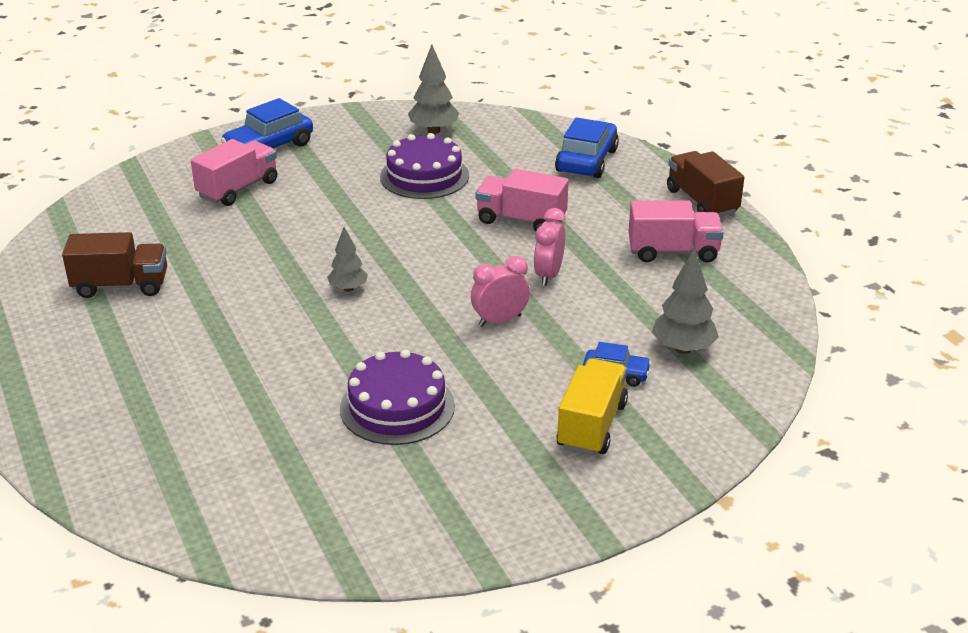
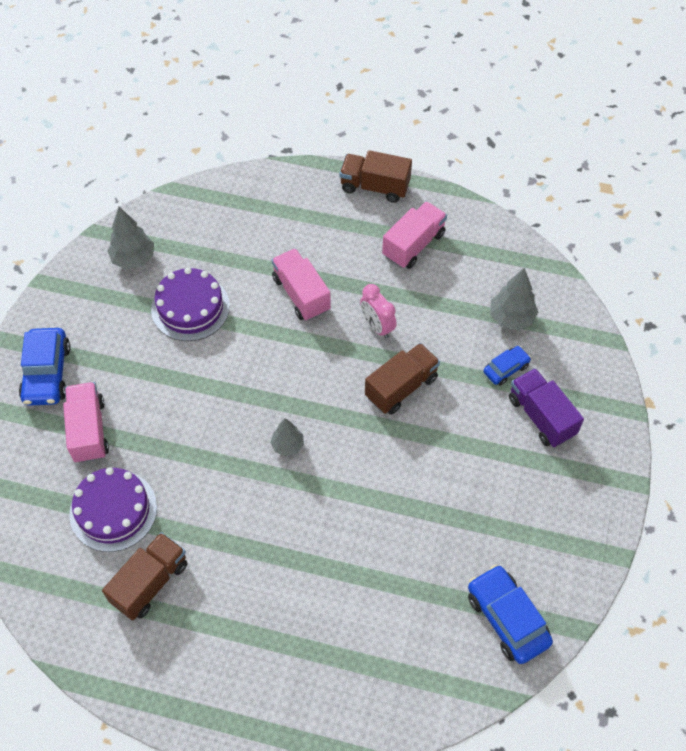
camera: 50 degrees left, 25 degrees up
(397, 407) = (440, 503): purple cake -> purple cake (113, 510)
(500, 321) = (401, 387): pink clock -> brown truck
(521, 220) = (301, 294): pink truck -> pink truck turned 90 degrees clockwise
(586, 160) = (266, 205): blue car -> blue car (507, 618)
(592, 425) = (541, 416): yellow truck -> purple truck

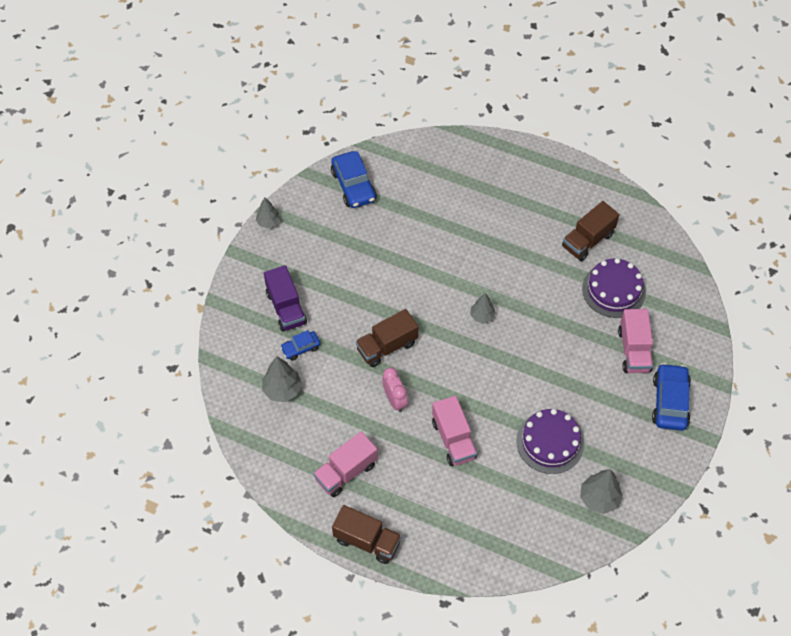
camera: 170 degrees left, 0 degrees up
(609, 536) = (268, 222): none -> grey tree

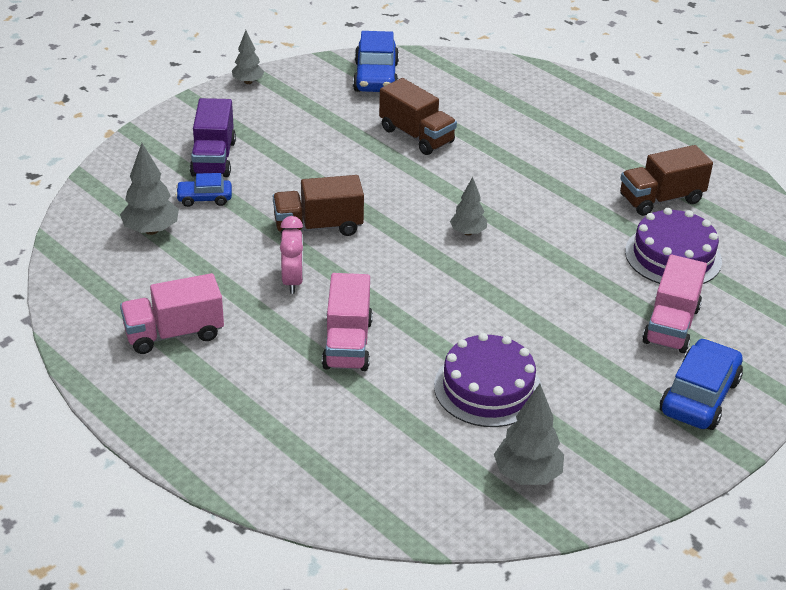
camera: 20 degrees right, 20 degrees down
(367, 541) = (149, 416): brown truck -> brown truck (416, 136)

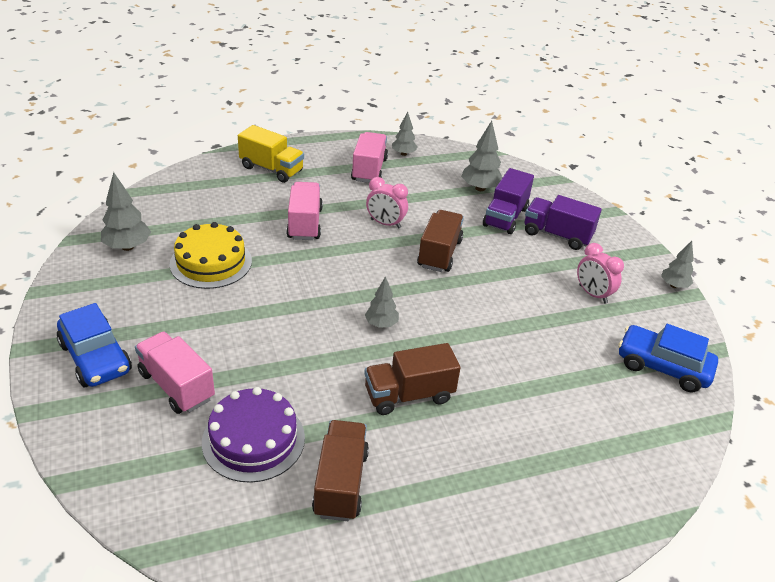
camera: 115 degrees right, 0 degrees up
(105, 316) = (403, 154): none -> grey tree
(204, 198) = (505, 217): blue car -> purple truck
(243, 426) = (271, 169): none -> yellow truck
(303, 123) = (592, 294): none -> pink clock
(347, 344) = (305, 224): pink truck -> pink truck turned 60 degrees clockwise
(416, 136) = (543, 352): brown truck -> brown truck (409, 395)
(487, 388) = (211, 262): purple cake -> yellow cake

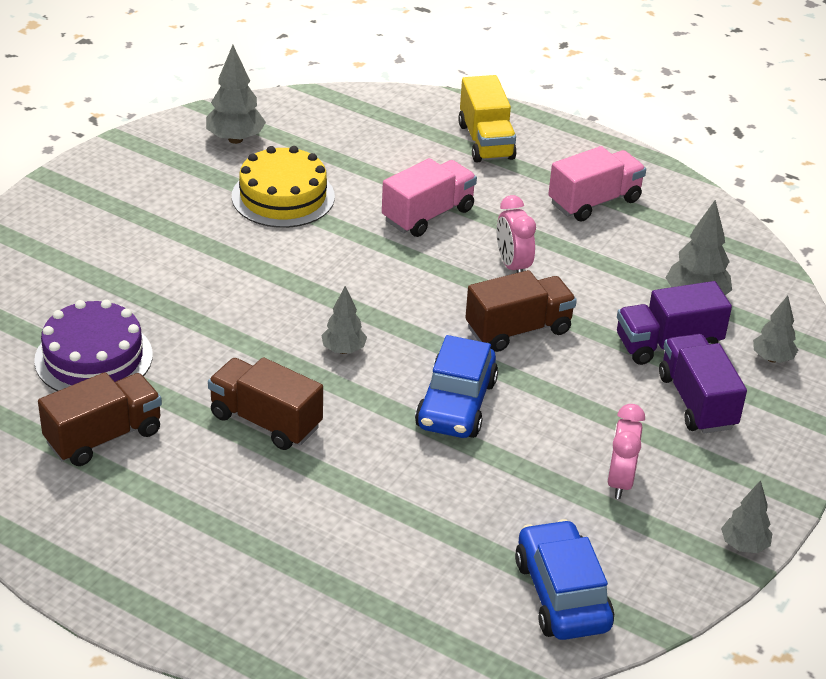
camera: 50 degrees right, 0 degrees up
(95, 358) = (79, 216): blue car -> blue car (456, 404)
(177, 386) = (102, 278): pink truck -> none
(403, 154) = (669, 207): grey tree -> grey tree (772, 358)

